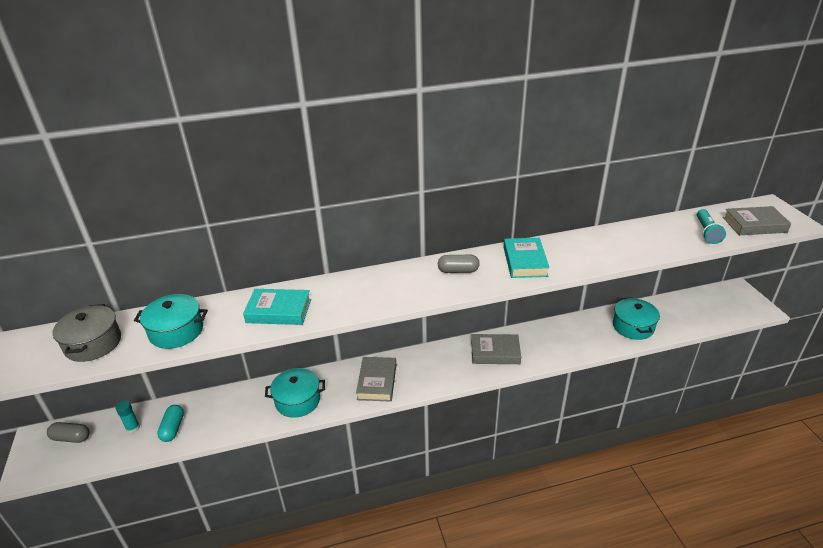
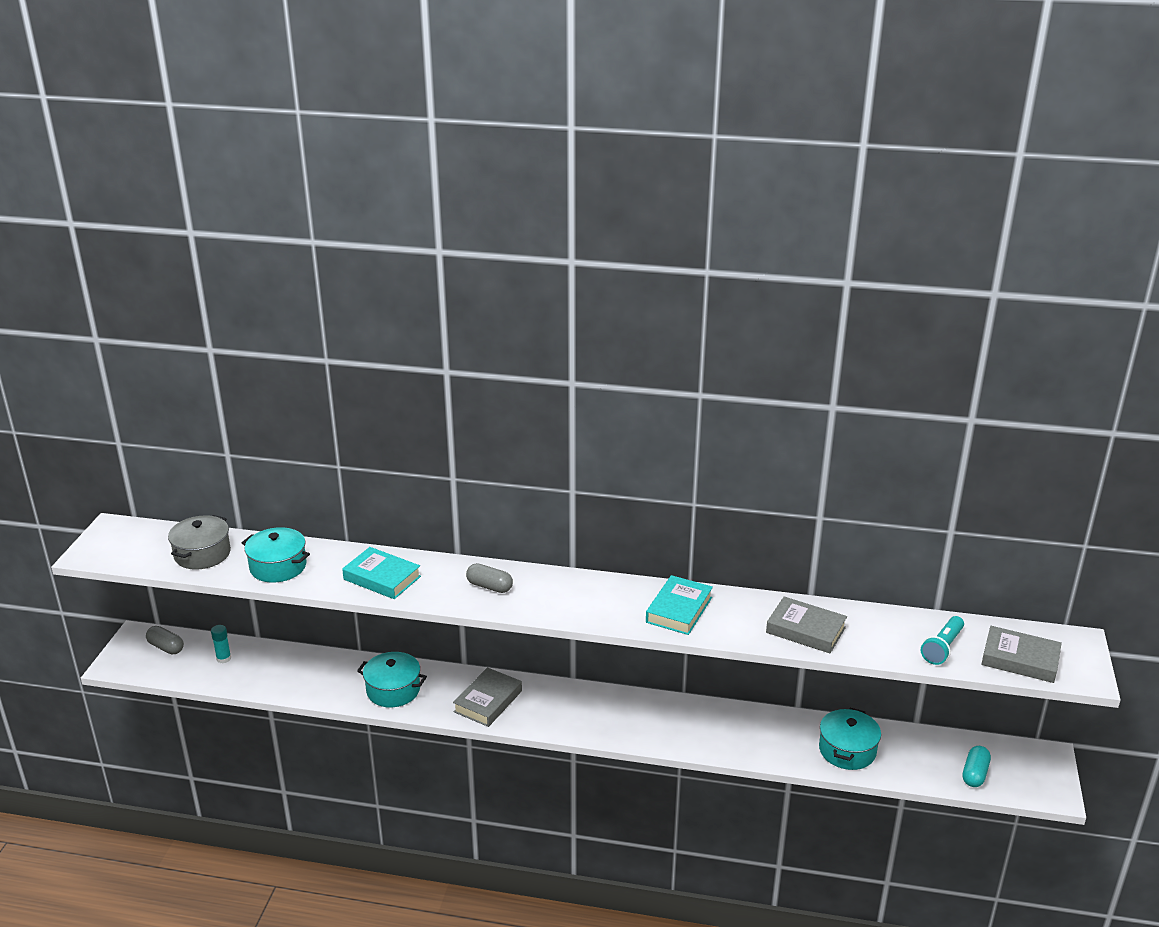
camera: 25 degrees right, 5 degrees down
(173, 428) = (259, 673): turquoise capsule -> turquoise capsule (974, 774)
(458, 271) = (595, 596): grey capsule -> grey capsule (489, 586)
(495, 352) = (645, 718): grey book -> grey book (805, 630)

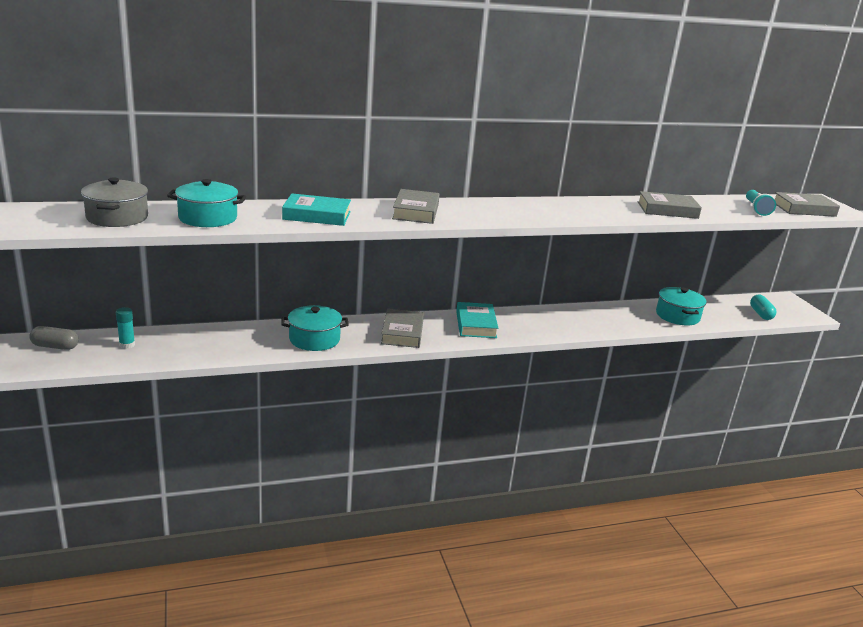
camera: 30 degrees left, 5 degrees down
(489, 586) = (416, 211): grey capsule -> grey book
(679, 610) = (573, 209): turquoise book -> turquoise book (476, 324)

